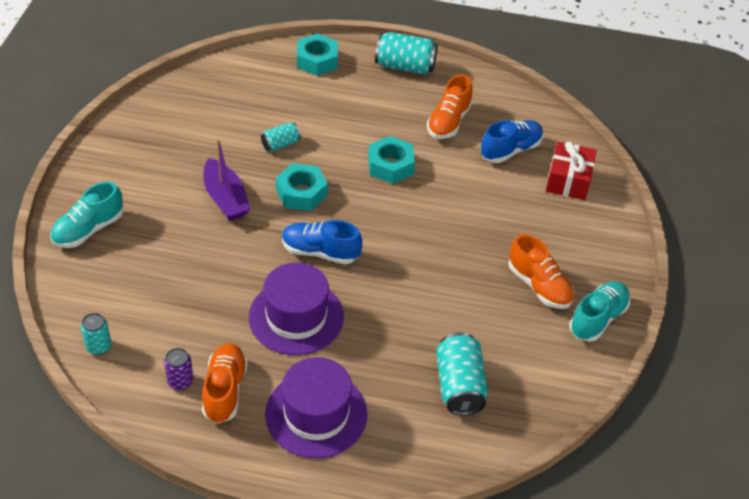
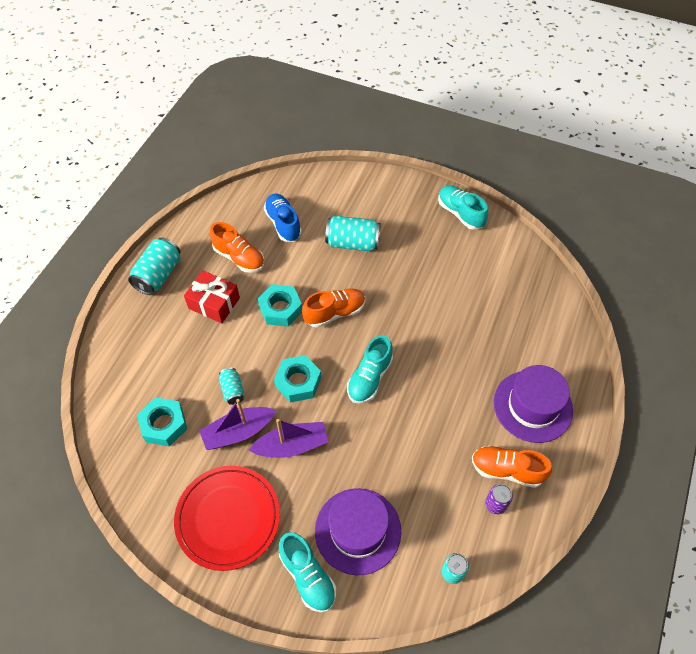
camera: 75 degrees left, 10 degrees up
(142, 164) = (228, 518): none -> red plate
(234, 156) = (238, 432): none -> purple boat
(296, 317) = (437, 406): purple hat -> purple hat (358, 530)
(317, 60) = (126, 343): turquoise nut -> turquoise nut (164, 425)
(320, 252) = (369, 378): blue shoe -> turquoise shoe
(459, 386) = (512, 308): turquoise can -> turquoise can (352, 243)
(539, 286) = (426, 239): orange shoe -> orange shoe (334, 313)
(568, 180) = (324, 196): red gift -> red gift (214, 303)

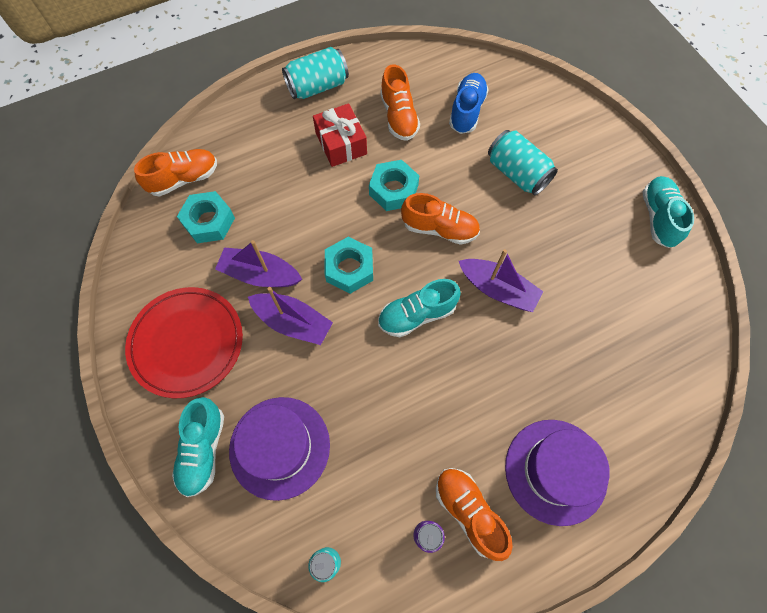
camera: 40 degrees right, 10 degrees up
(114, 409) = (184, 179): none -> orange shoe
(232, 390) = (288, 233): turquoise can -> none
(405, 325) = (497, 289): none -> purple boat

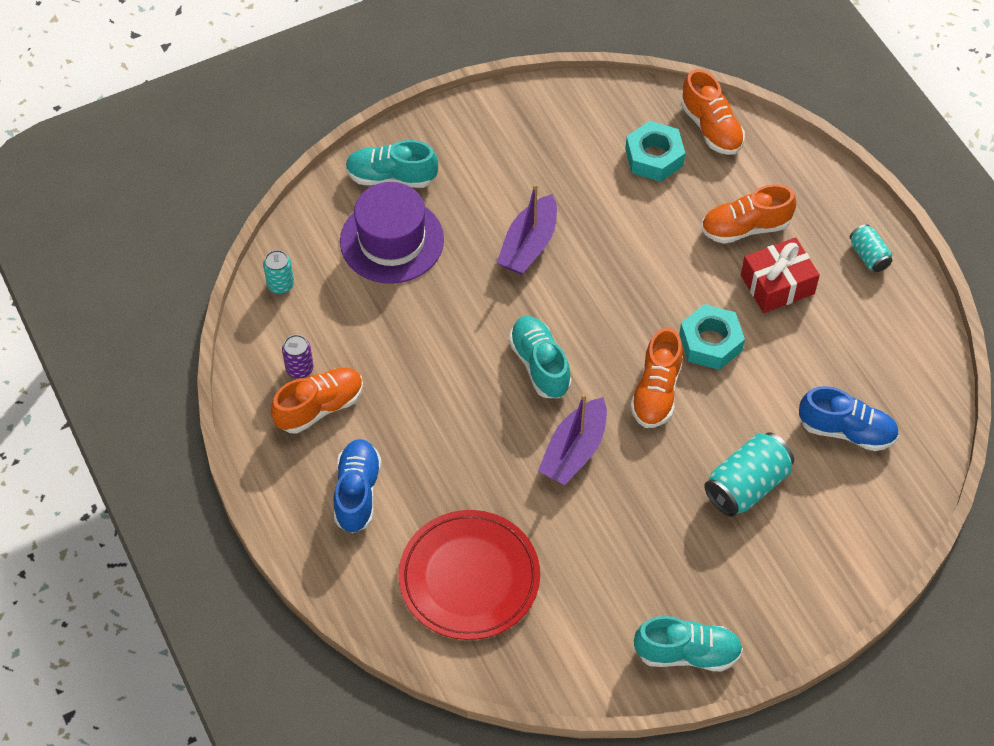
camera: 90 degrees right, 10 degrees down
(187, 343) = (504, 152): red plate -> red plate (469, 578)
(260, 274) = (587, 211): purple boat -> none
(317, 86) = (868, 256): turquoise can -> turquoise can, size x0.57
(349, 269) = (597, 297): turquoise nut -> none
(399, 117) = (828, 349): orange shoe -> orange shoe (745, 228)
(555, 471) = (357, 492): purple hat -> blue shoe

